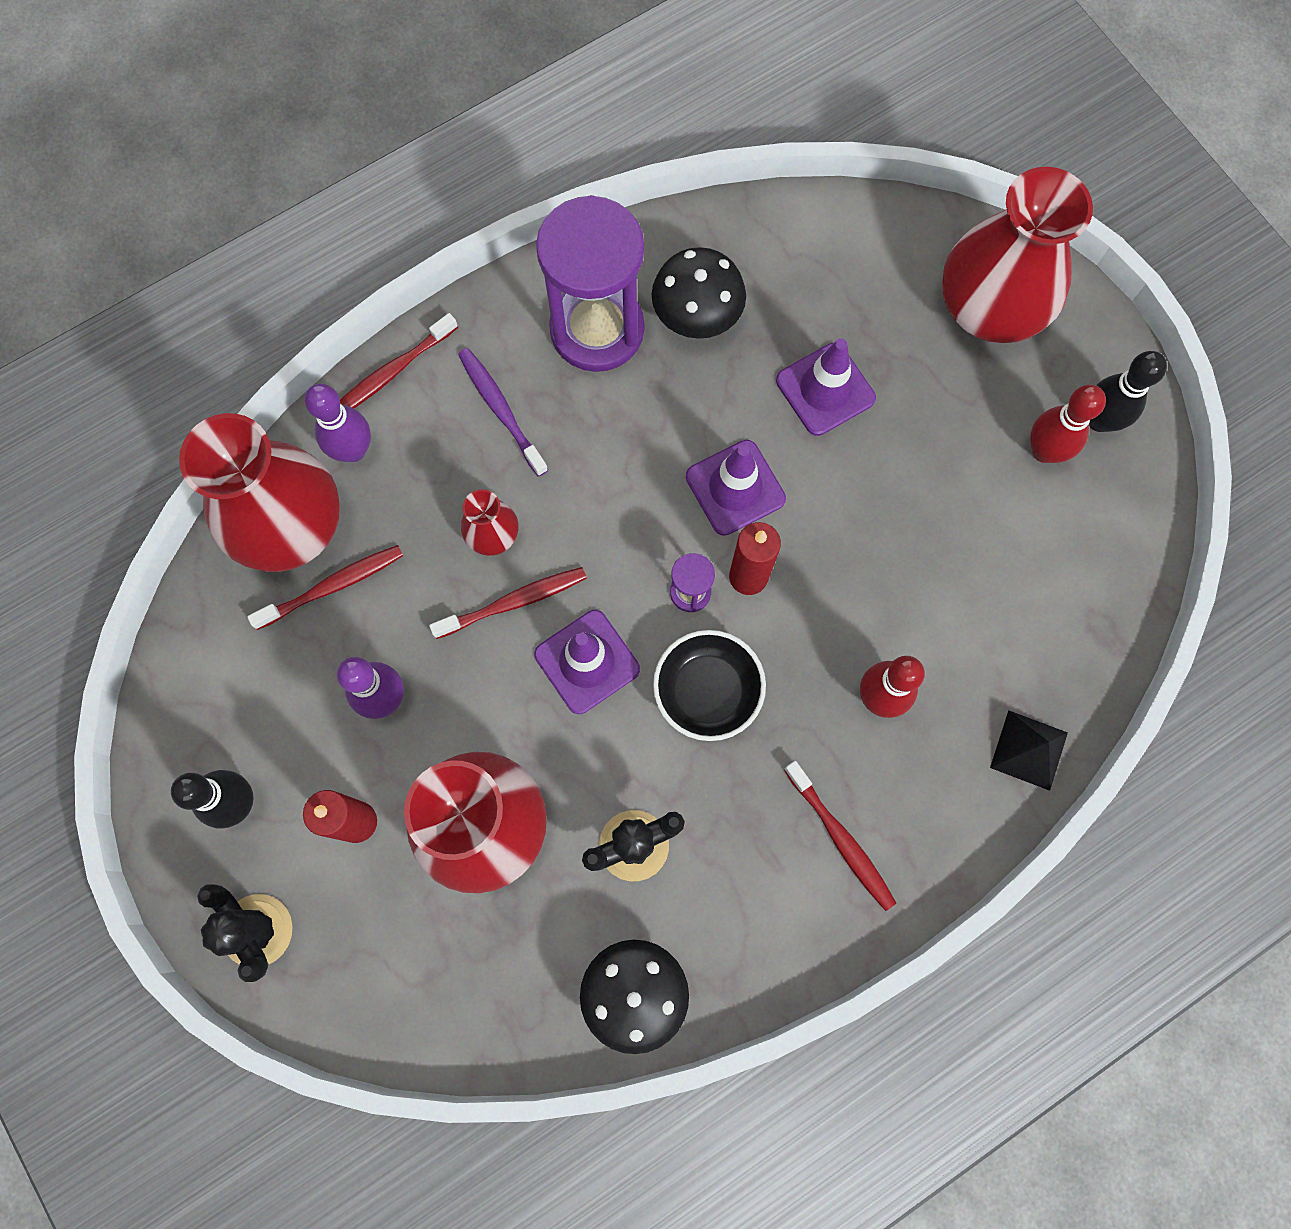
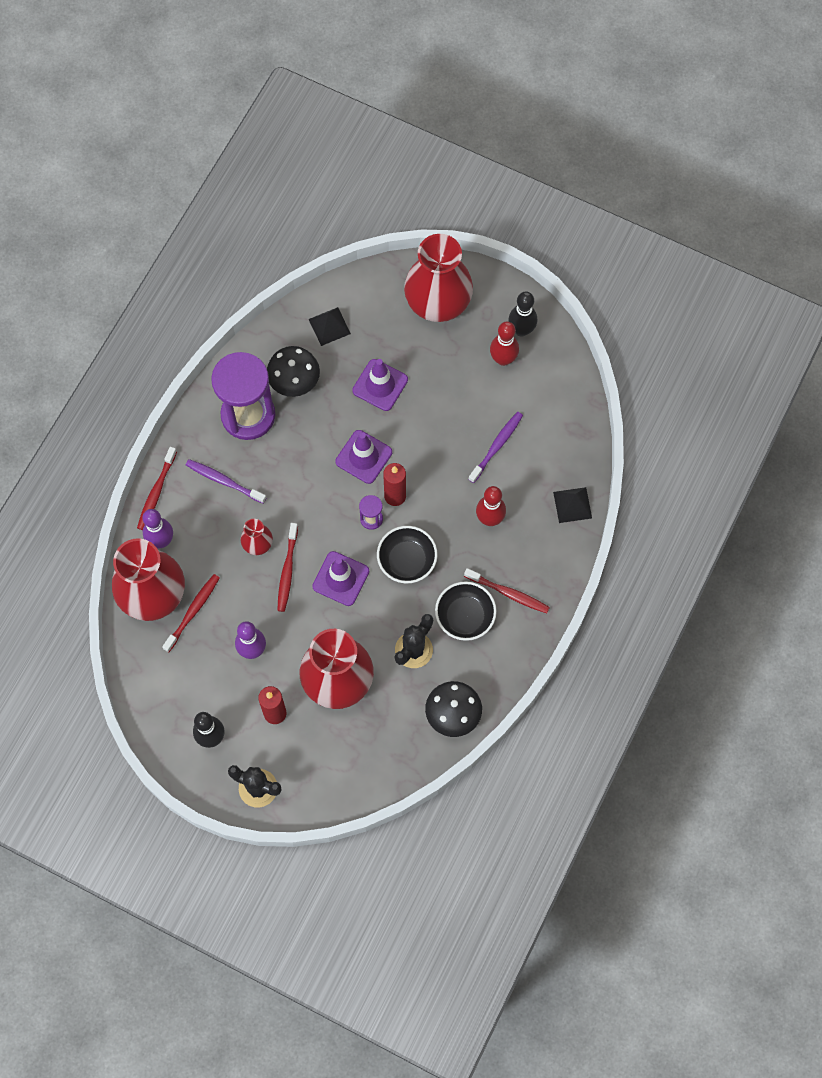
camera: 30 degrees left, 5 degrees down
(513, 602) = (287, 570): red toothbrush -> red toothbrush turned 150 degrees clockwise
(748, 837) = (465, 616): none -> black bowl
(799, 259) = (329, 326): none -> black pyramid
(956, 585) = (496, 446): none -> purple toothbrush

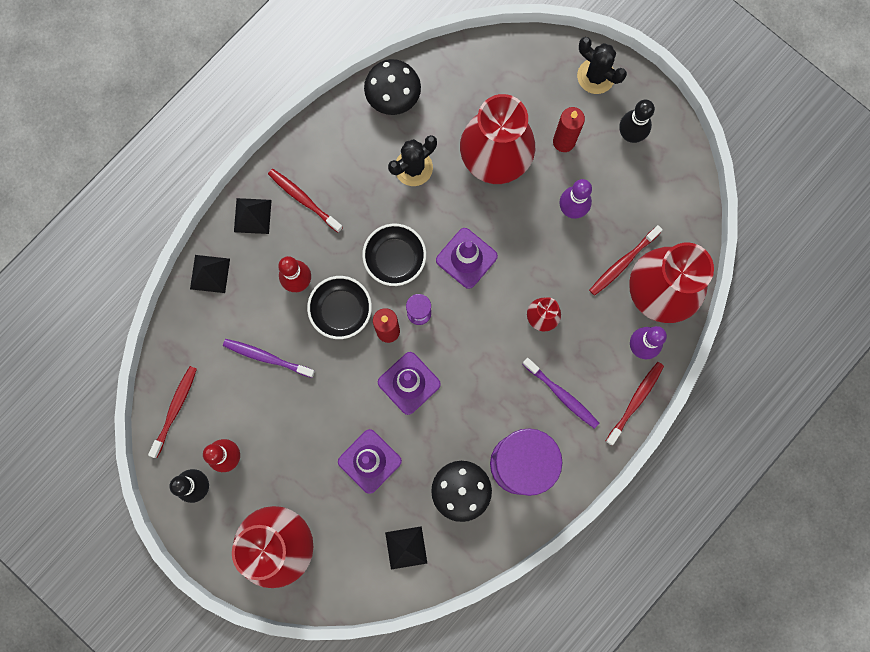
camera: 165 degrees left, 10 degrees up
(287, 570) = (518, 280): red toothbrush -> red toothbrush (175, 410)
(465, 616) = (353, 187): black bowl -> black bowl (341, 311)
(496, 446) = (267, 357): purple toothbrush -> purple toothbrush turned 60 degrees clockwise
(551, 566) = (252, 215): none -> black pyramid

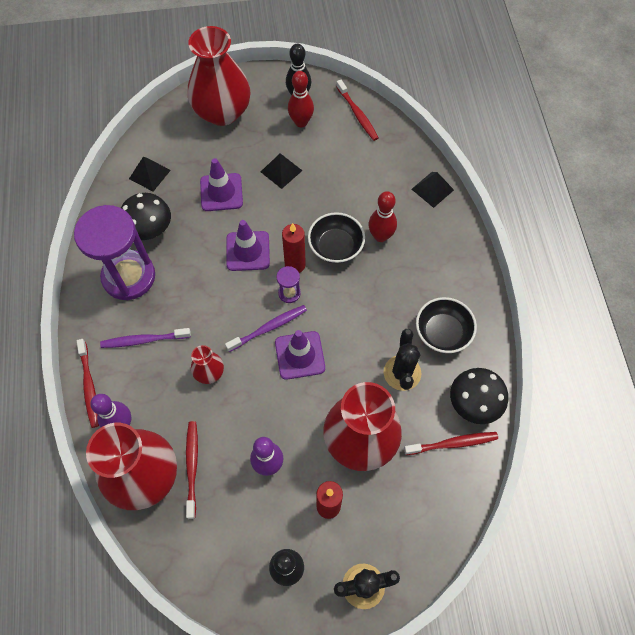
camera: 130 degrees right, 15 degrees down
(252, 215) = (453, 241): black pyramid -> black pyramid (281, 171)
(267, 357) = (344, 183): purple toothbrush -> purple toothbrush (268, 328)
(304, 200) = (438, 281): red toothbrush -> red toothbrush (452, 443)
(395, 259) = (342, 307): black bowl -> black bowl (442, 333)

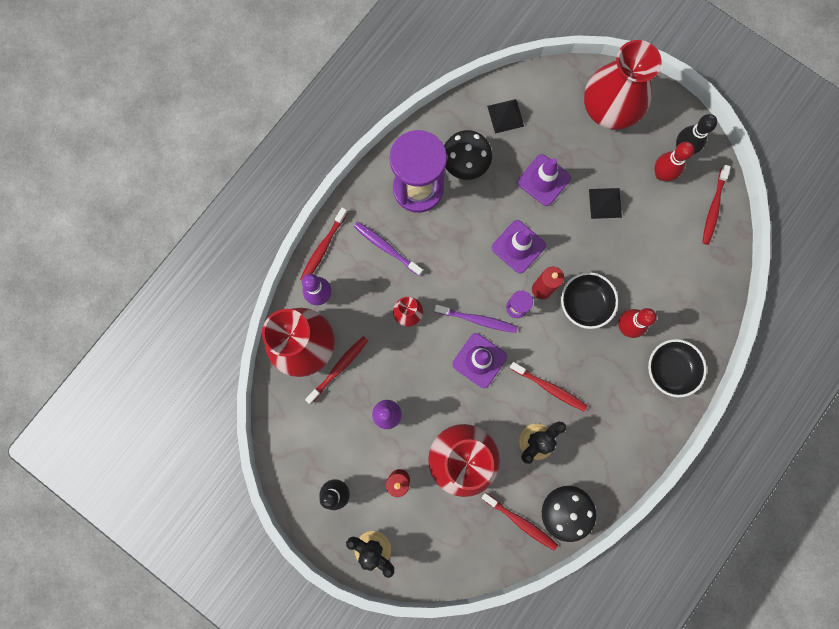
camera: 45 degrees right, 15 degrees up
(371, 326) = (549, 387): none -> red toothbrush
(432, 189) = (705, 326): black pyramid -> none
(442, 333) = (595, 441): black bowl -> black bowl (670, 369)

